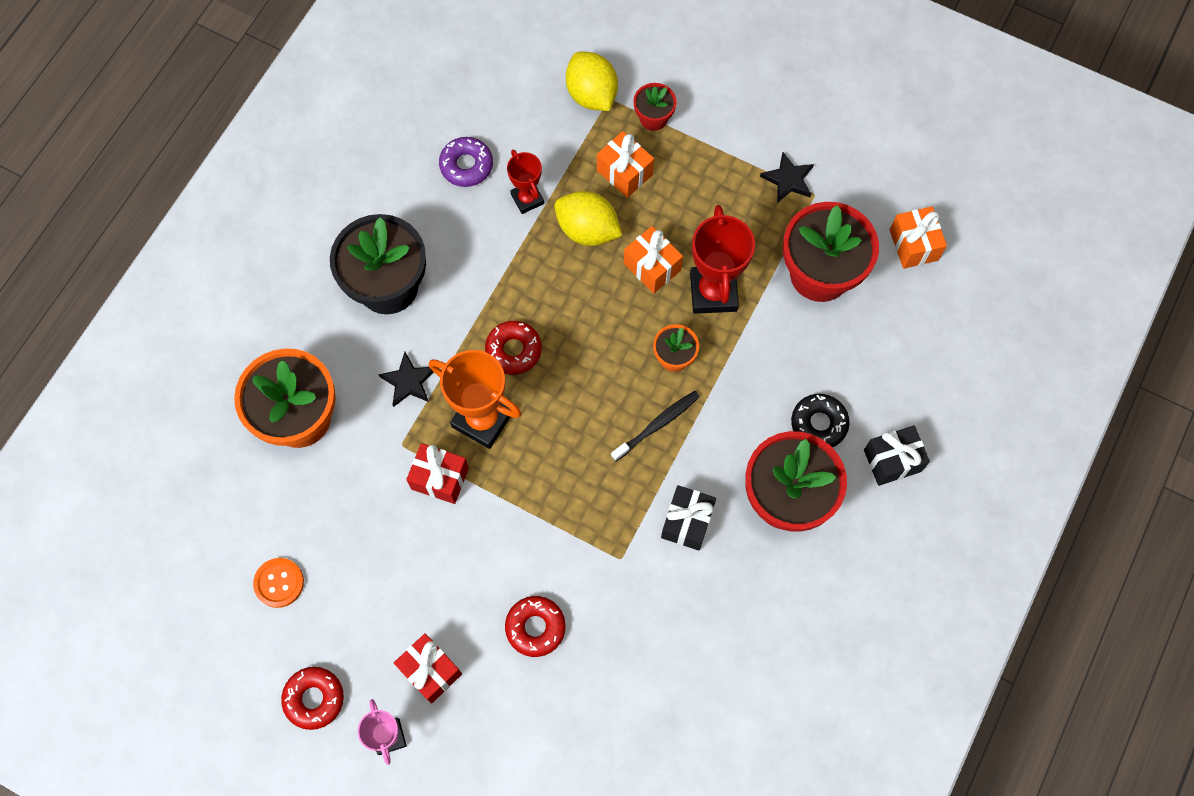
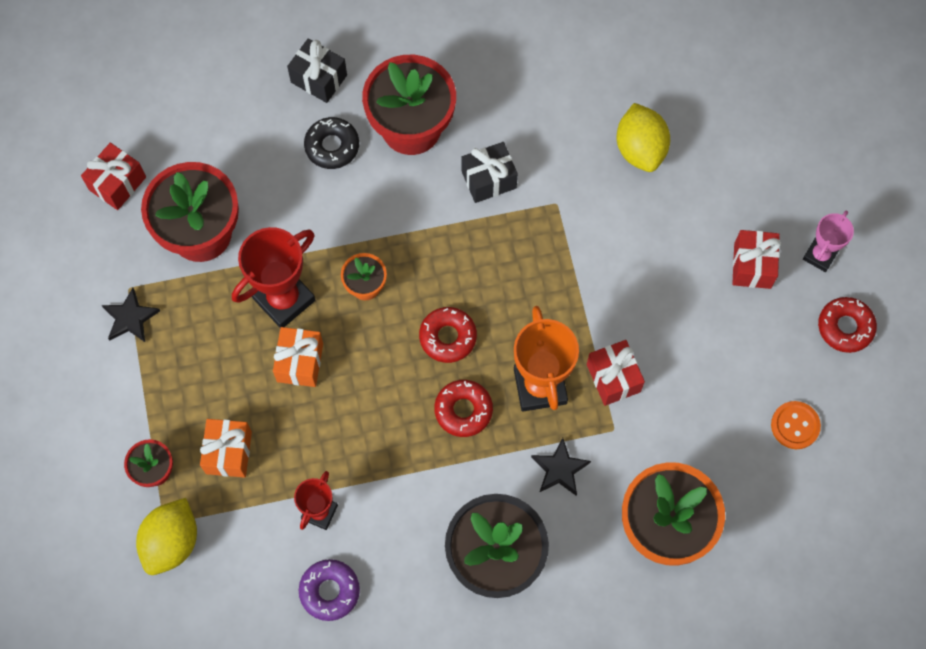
camera: 130 degrees left, 0 degrees up
(535, 627) = (657, 221): red donut -> red donut (448, 337)
(587, 230) = (308, 439): yellow lemon -> yellow lemon (640, 149)
(657, 425) = (431, 256): black toothbrush -> none
(913, 245) = (117, 183): orange gift -> red gift

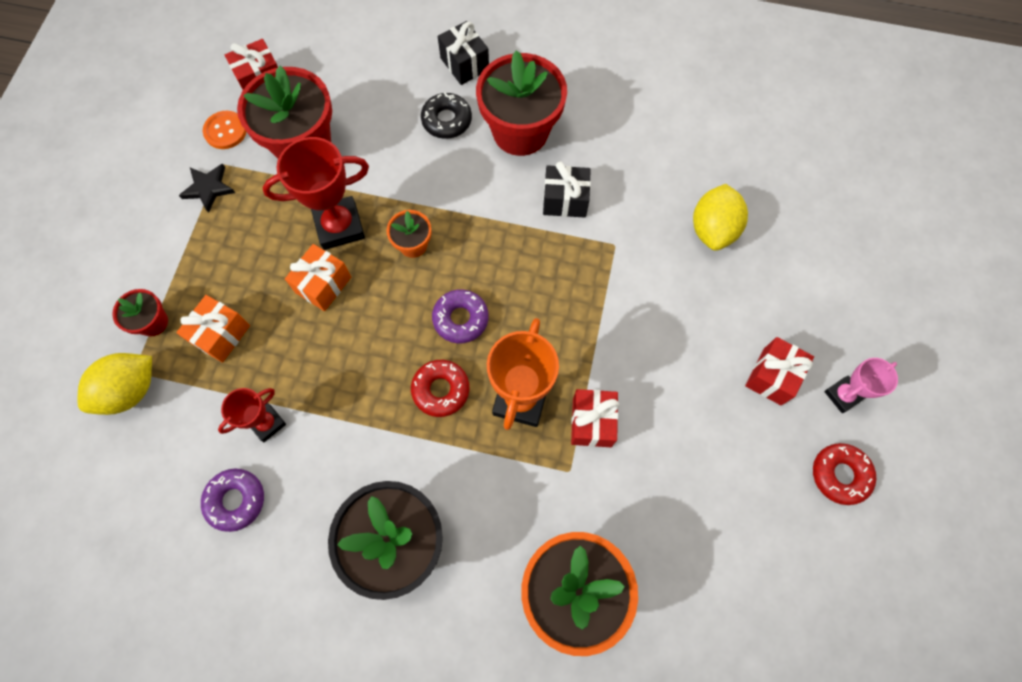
camera: 25 degrees right, 0 degrees up
(448, 337) = (460, 319): red donut -> purple donut
(560, 469) = (500, 485): black star -> none
(795, 425) = (748, 549): orange button -> orange button (225, 131)

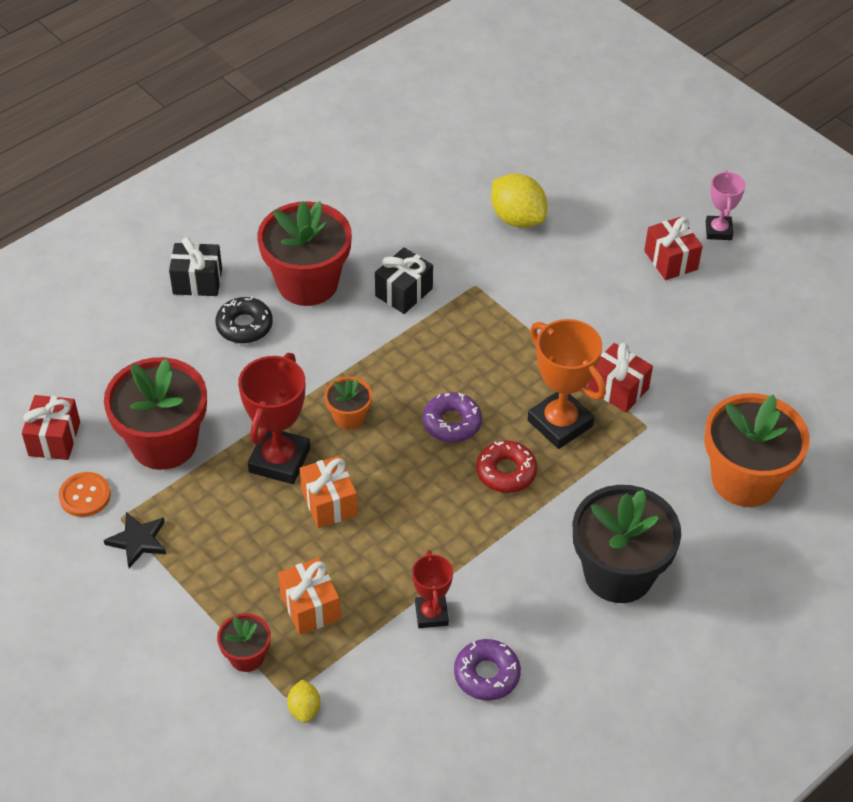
camera: 55 degrees left, 20 degrees down
(130, 390) = (304, 709): yellow lemon -> yellow lemon, size x0.51
(840, 475) = (777, 270): red donut -> none

